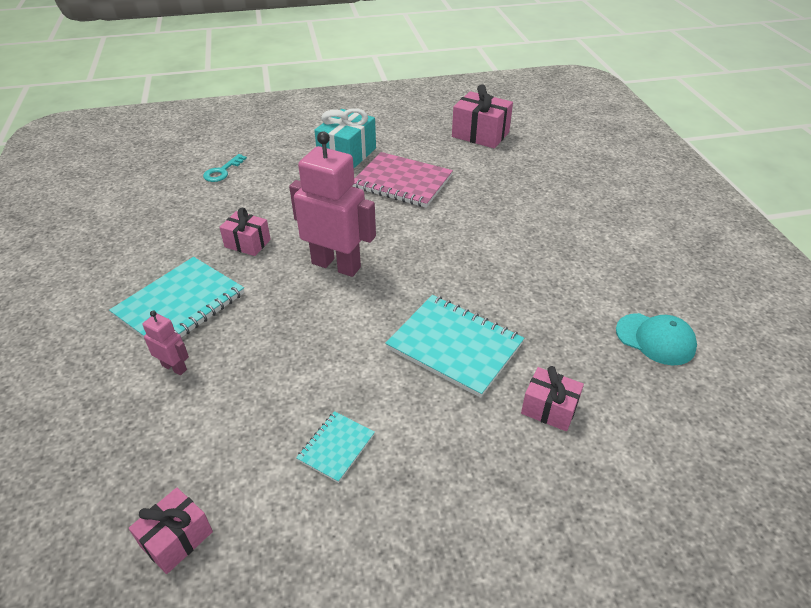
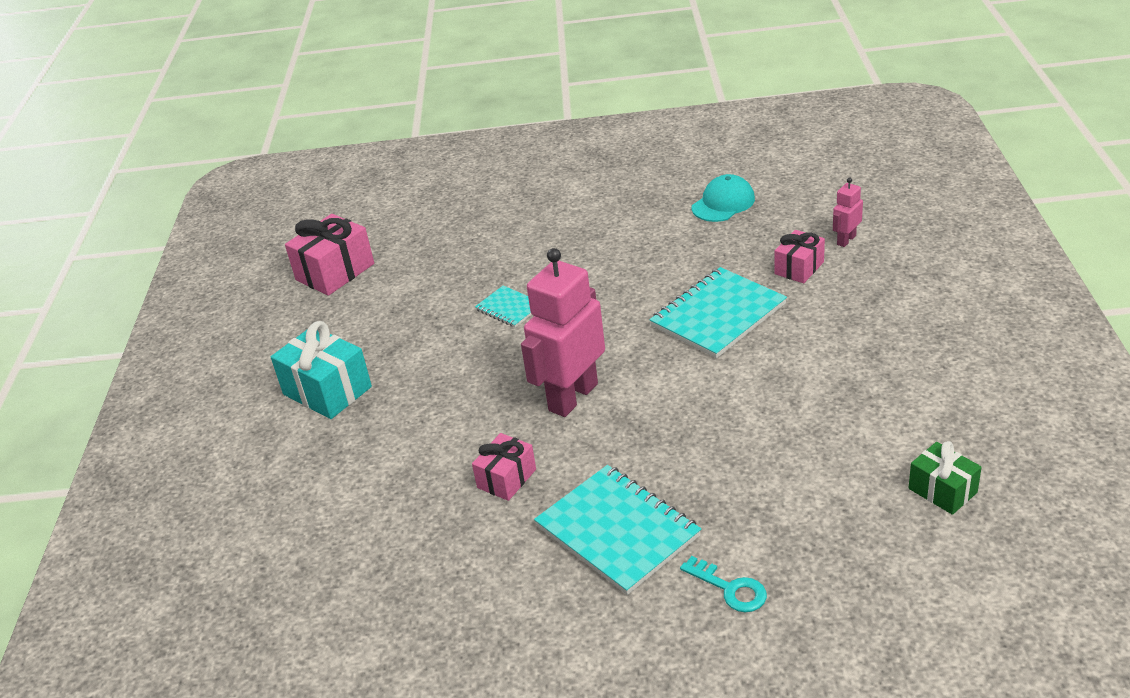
camera: 75 degrees left, 5 degrees down
(174, 367) = (726, 521): pink robot -> pink robot (846, 240)
(176, 539) = (942, 490): pink gift -> green gift
(222, 171) = (313, 522): turquoise key -> turquoise key (730, 588)
(336, 447) = (839, 392): turquoise notebook -> turquoise notebook (509, 308)
(402, 182) = (418, 341): pink notebook -> none

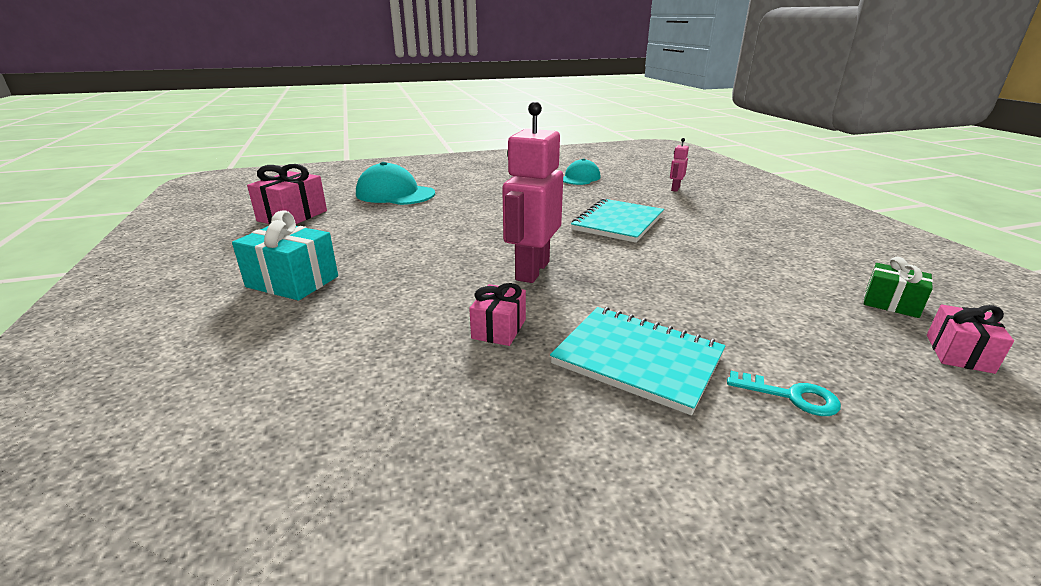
camera: 20 degrees left, 10 degrees down
(461, 230) = (395, 194): none -> turquoise cap
(509, 308) = (450, 227): turquoise notebook -> none
(799, 268) = (656, 200): pink gift -> pink gift (959, 353)

